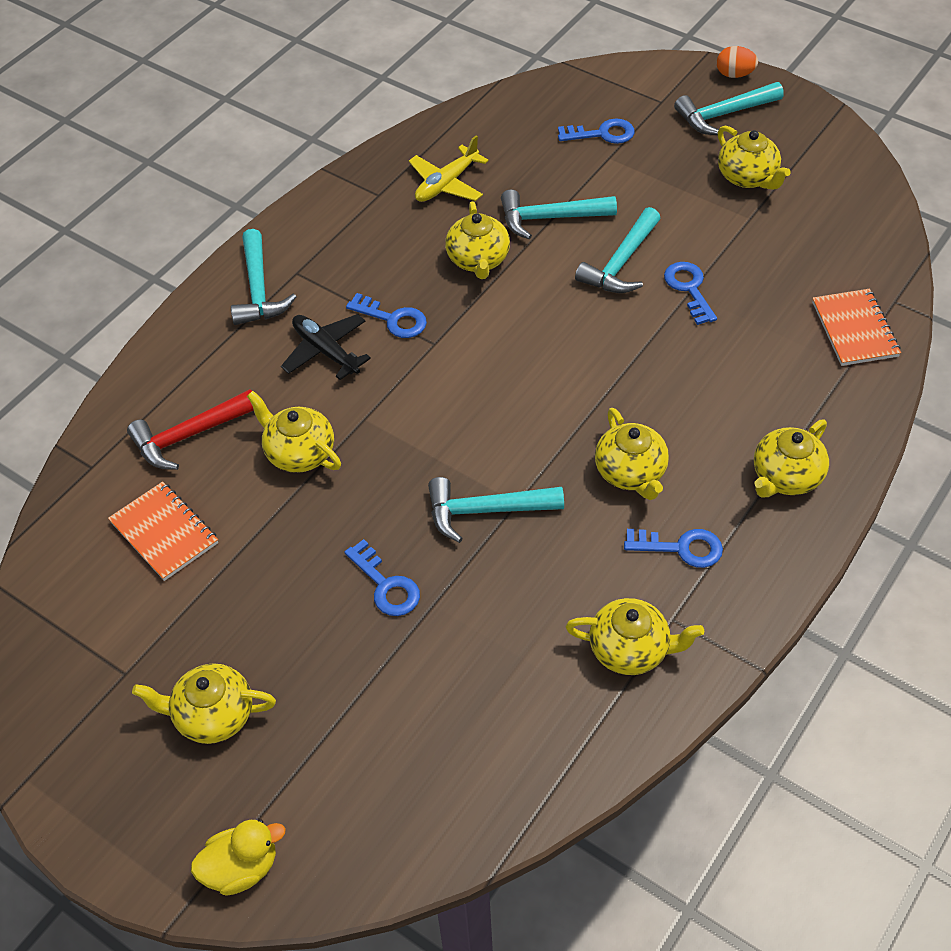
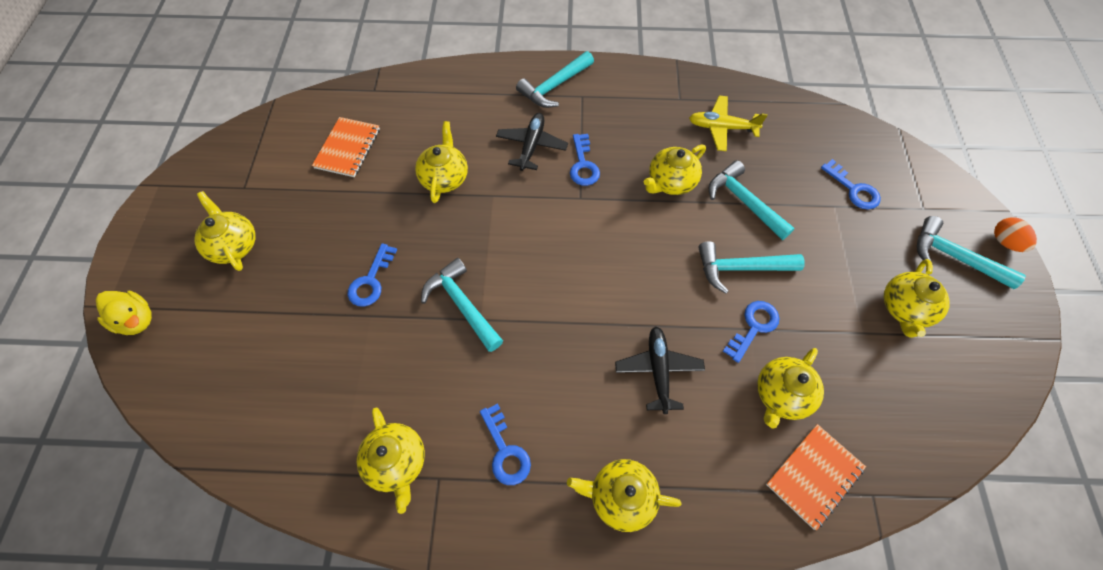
camera: 55 degrees right, 10 degrees up
(189, 436) = (423, 119): red hammer -> none
(631, 473) = (552, 379): yellow teapot -> yellow teapot (781, 395)
(682, 383) = (658, 370): none -> black plane

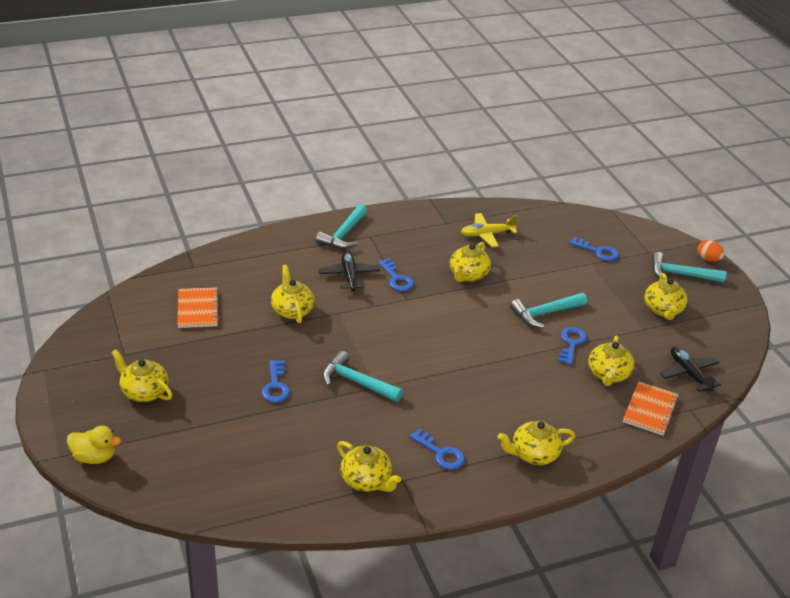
camera: 25 degrees left, 25 degrees down
(658, 370) = (520, 383): black plane -> black plane (689, 374)
(743, 201) = (526, 275): turquoise hammer -> none

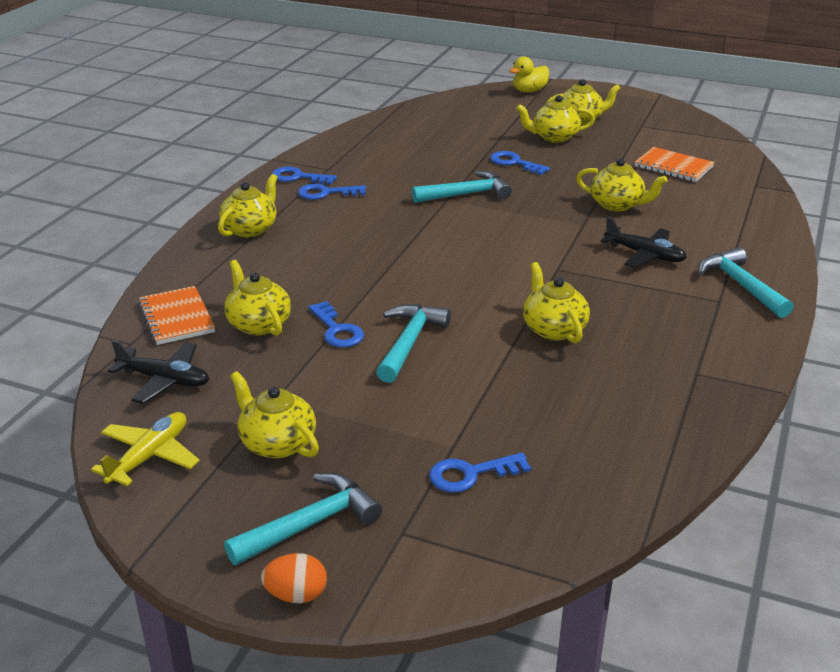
camera: 135 degrees right, 5 degrees down
(366, 480) = (352, 157): yellow teapot -> yellow teapot (554, 137)
(396, 278) = (604, 279): blue key -> blue key (298, 177)
(487, 234) = (630, 392): yellow plane -> yellow plane (149, 456)

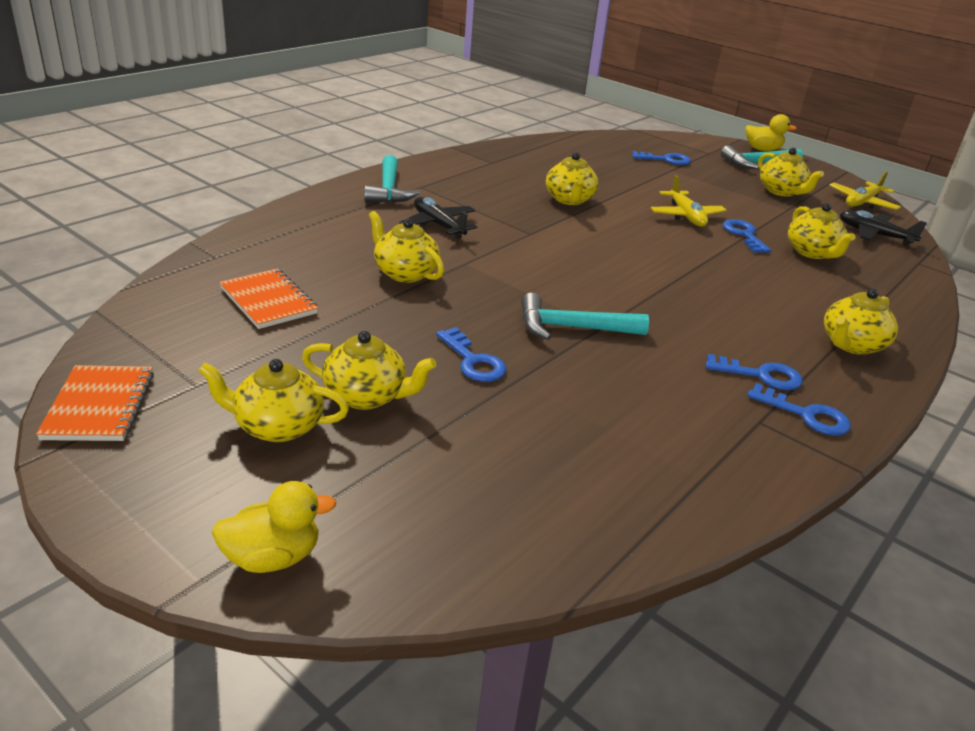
camera: 165 degrees left, 0 degrees up
(176, 318) = (889, 272): orange notebook -> orange notebook (99, 406)
(296, 595) = (762, 149): orange egg -> yellow duck
(409, 342) = (686, 216): turquoise hammer -> yellow plane

